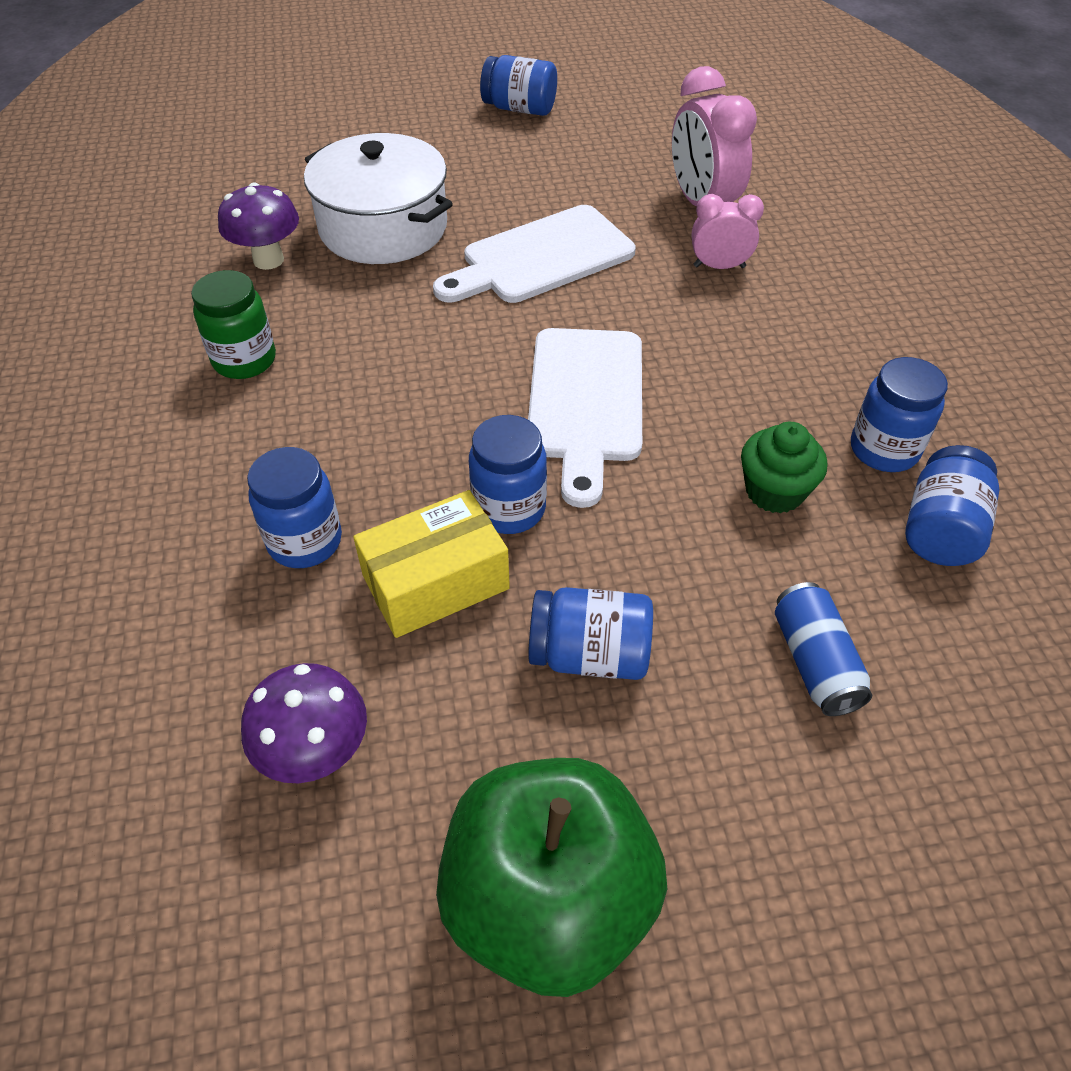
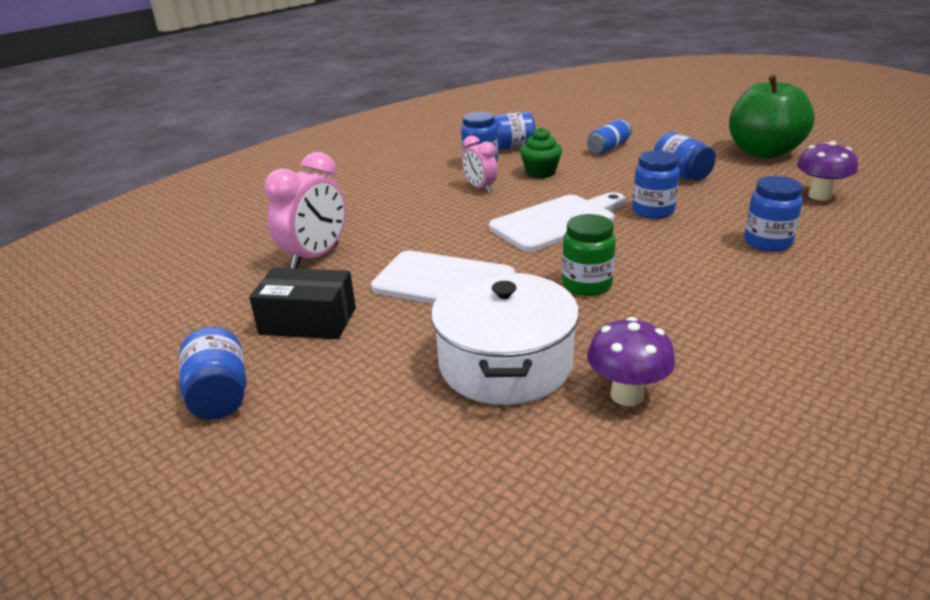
camera: 125 degrees left, 20 degrees down
(244, 360) = (723, 333): green jar -> green jar (587, 285)
(435, 582) = (717, 208): yellow box -> none
(575, 166) = (308, 321): none -> black box
(719, 266) = (385, 230): pink clock -> pink clock (480, 188)

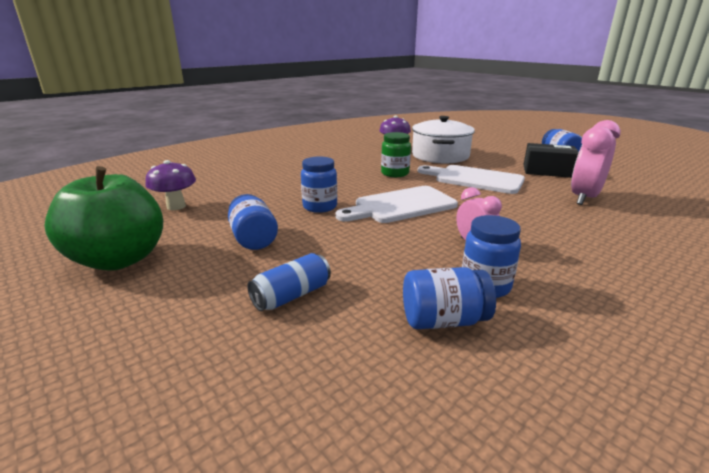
camera: 175 degrees left, 5 degrees down
(540, 172) = (403, 259): green cupcake -> none
(767, 242) = (269, 183): blue jar -> none

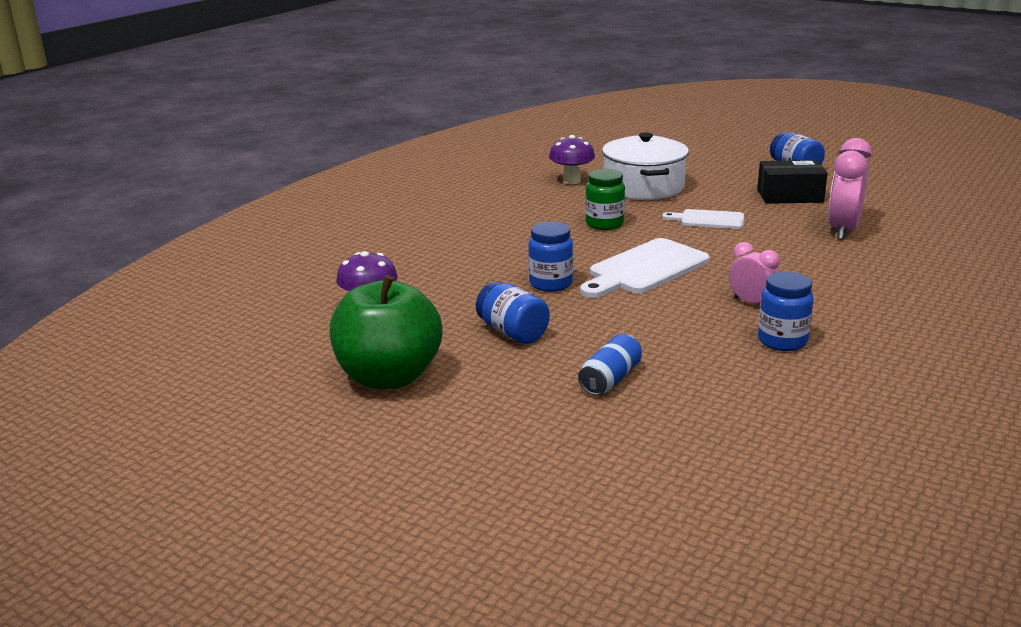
camera: 15 degrees left, 0 degrees up
(443, 320) = (761, 375): blue jar -> none
(474, 179) = (708, 220): white cutting board -> white cutting board, size x0.59

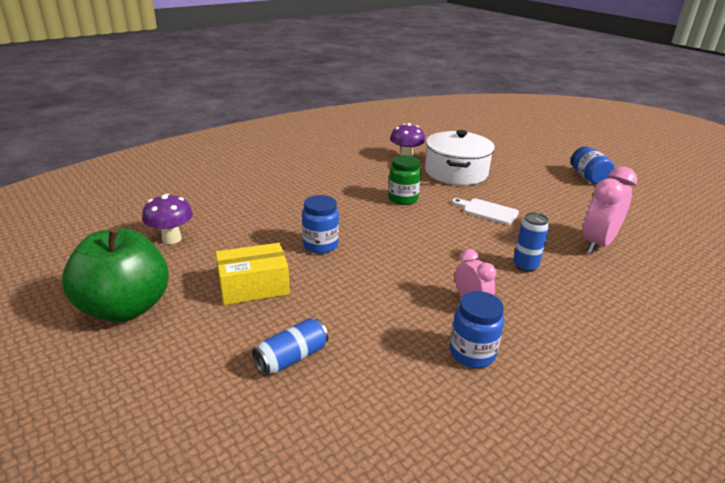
camera: 15 degrees right, 5 degrees up
(512, 333) = (253, 287): blue jar -> yellow box
(644, 269) = (404, 247): white cutting board -> none
(783, 262) = (525, 266): none -> blue can
(789, 196) = (569, 202): black box -> none

